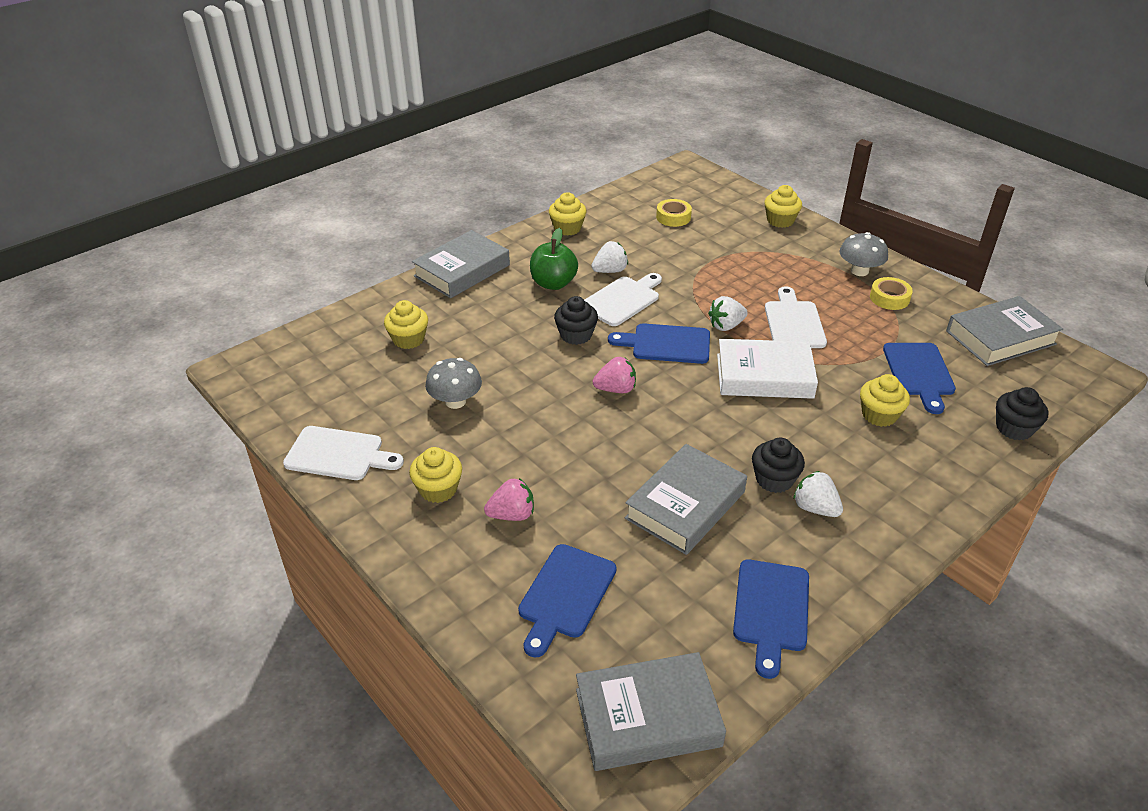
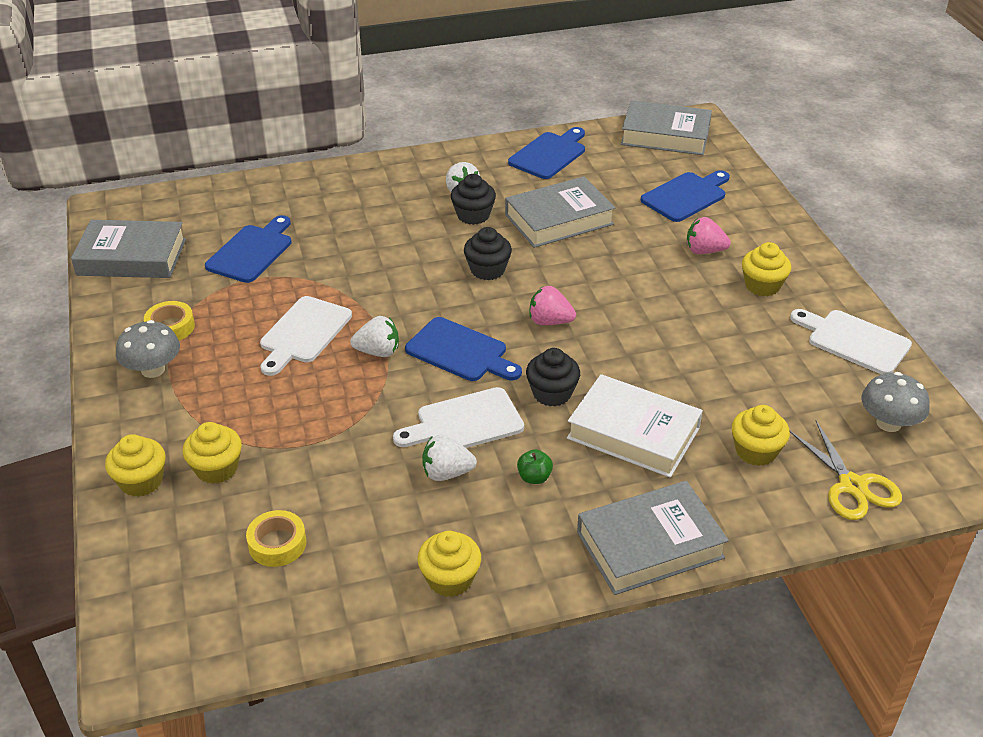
camera: 155 degrees left, 0 degrees up
(334, 336) = (852, 486): none -> yellow scissors
(455, 401) = (721, 358): grey mushroom -> grey mushroom (888, 423)
(553, 283) = (534, 477): green apple -> green apple, size x0.52
(764, 376) = (395, 291): white book -> white book (633, 433)
(879, 415) = (334, 232): yellow cupcake -> yellow cupcake (216, 469)
(1014, 428) = (242, 193): black cupcake -> black cupcake (487, 270)

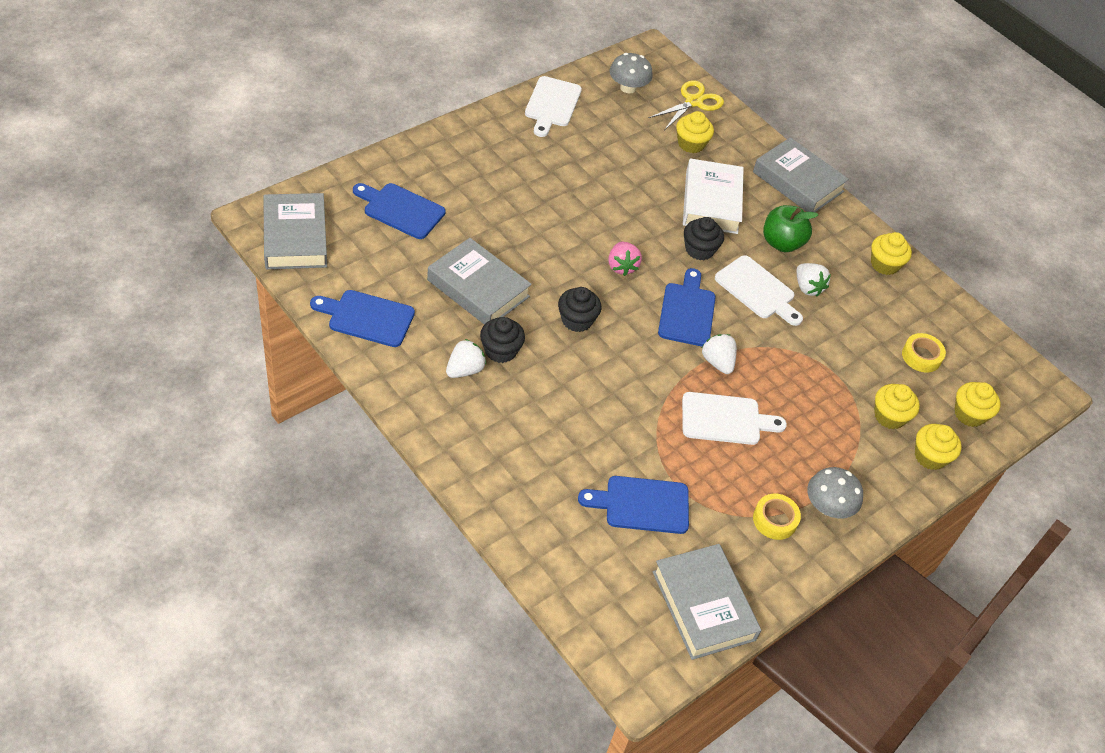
camera: 120 degrees left, 10 degrees up
(534, 477) = (781, 243): green apple -> green apple, size x1.94
(704, 251) = (480, 190): pink strawberry -> none
(762, 285) = (510, 153): yellow cupcake -> yellow cupcake (969, 414)

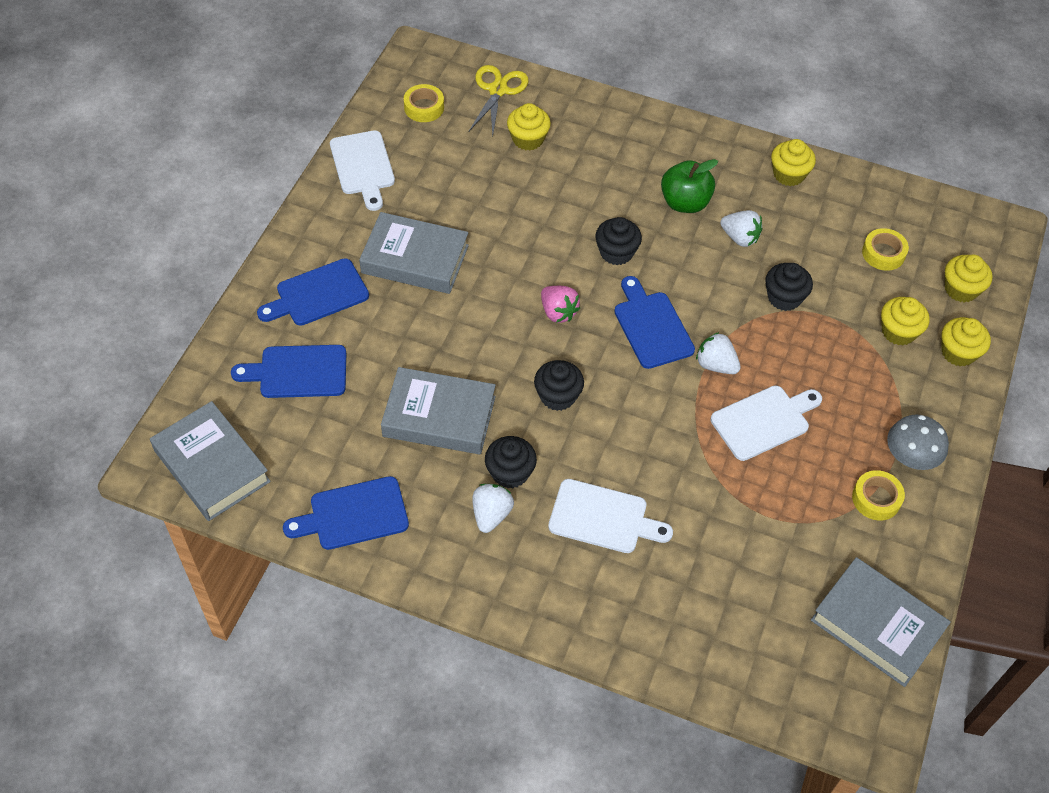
camera: 25 degrees left, 5 degrees up
(628, 88) = (424, 107): grey mushroom -> yellow tape
(641, 504) = (753, 557): blue cutting board -> blue cutting board (318, 294)
(711, 202) = (591, 193): white book -> none
(757, 290) = (698, 266): white cutting board -> white cutting board (603, 518)
(798, 182) = (654, 127): grey book -> grey book (415, 259)
(811, 345) = (784, 297): none -> black cupcake

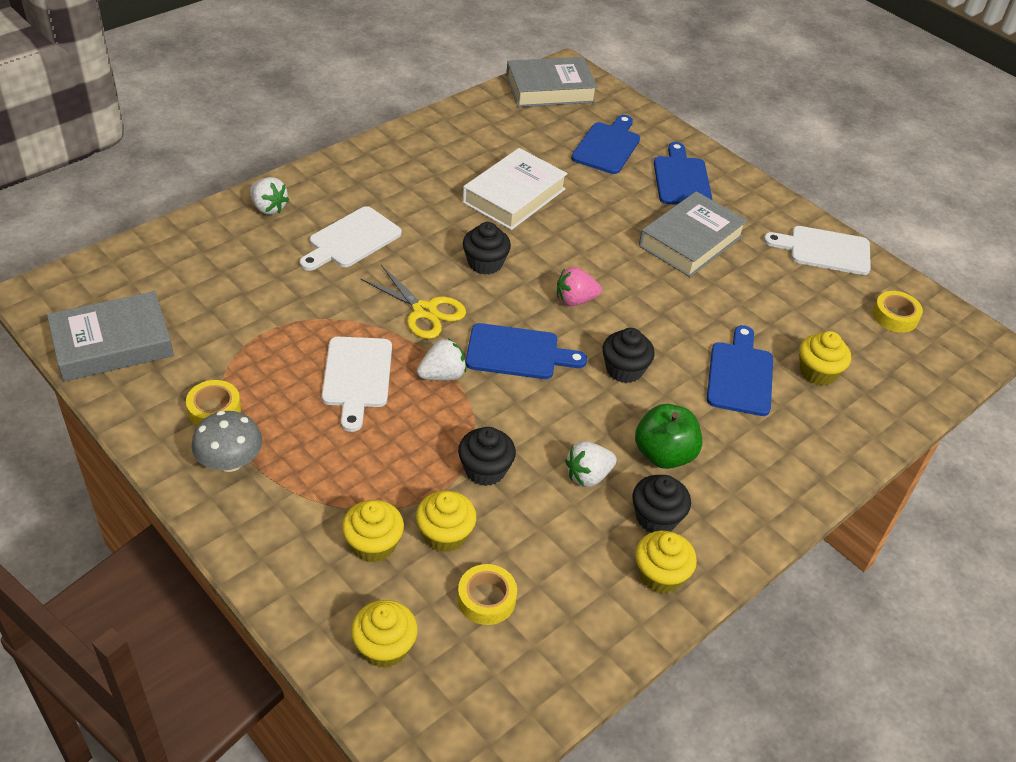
camera: 115 degrees right, 10 degrees down
(353, 514) = (460, 130): blue cutting board -> blue cutting board (740, 375)
(439, 416) = (514, 196): grey book -> white book
(491, 515) = (405, 188): white strawberry -> white strawberry (268, 208)
(498, 90) = (904, 380): yellow scissors -> yellow scissors (424, 311)
(510, 472) = (433, 210): black cupcake -> black cupcake (656, 517)
(958, 352) = (307, 584): yellow cupcake -> yellow cupcake (445, 535)

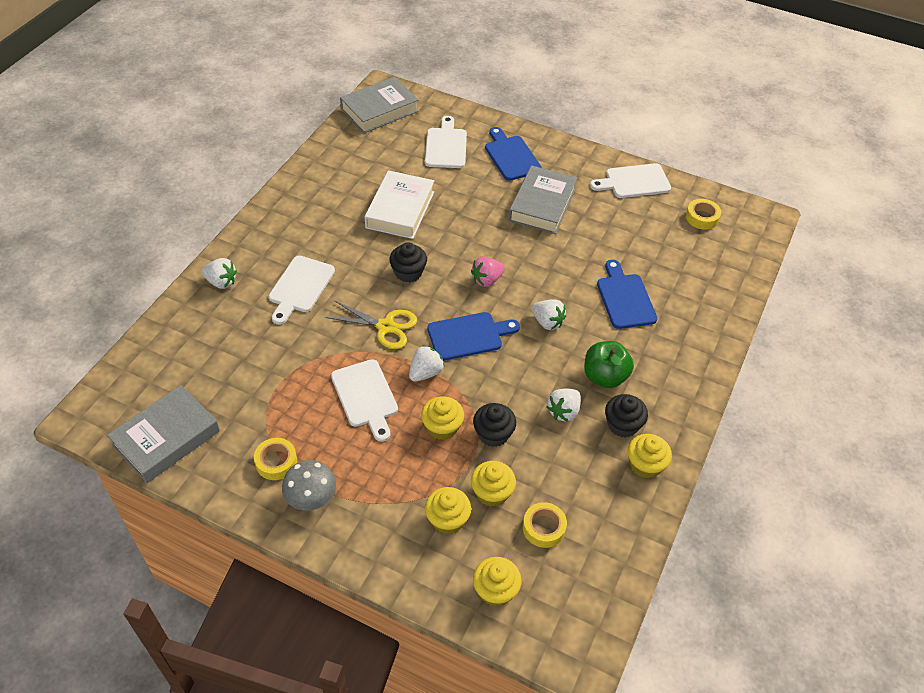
camera: 20 degrees left, 5 degrees up
(607, 146) = (446, 146): blue cutting board -> white cutting board
(624, 369) = (547, 322): black cupcake -> white strawberry
(817, 372) = (673, 278): yellow cupcake -> yellow cupcake (442, 427)

